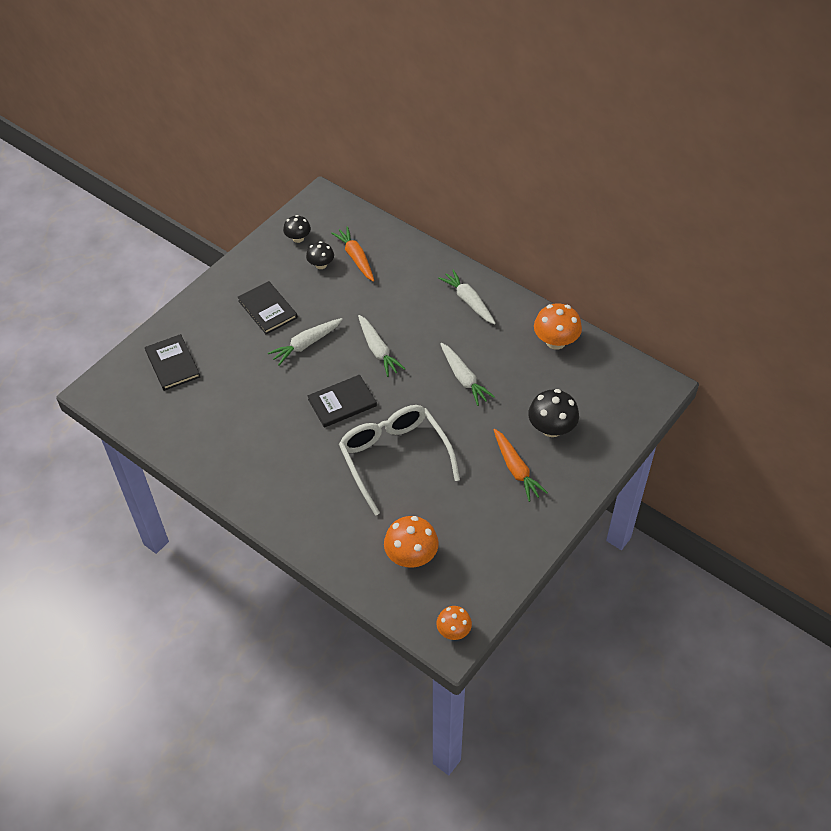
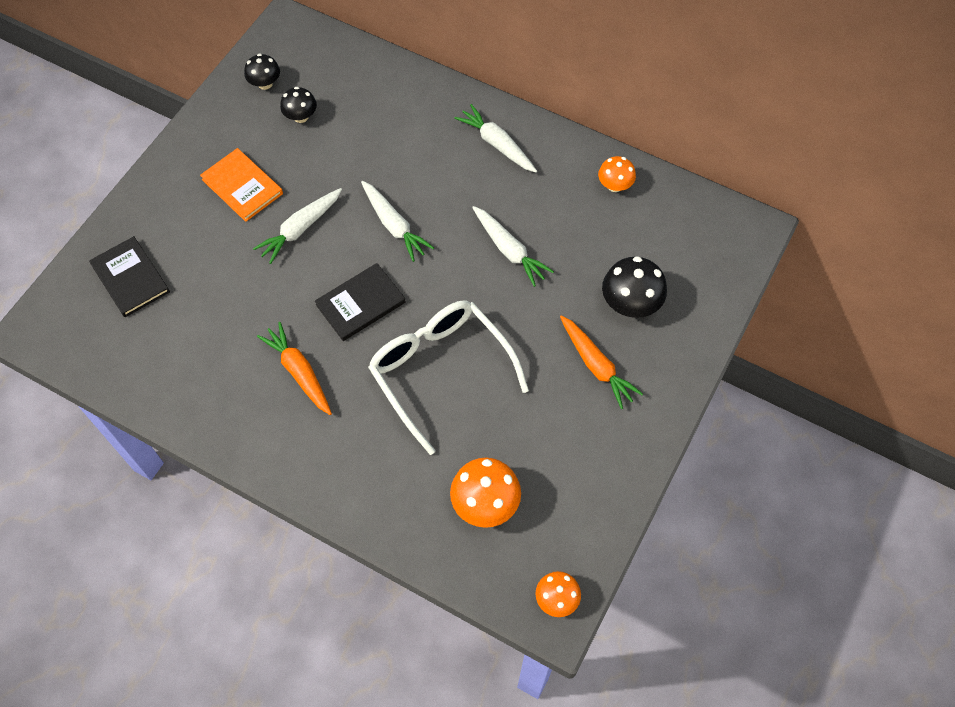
camera: 10 degrees left, 10 degrees up
(267, 309) = (242, 186): black book -> orange book
(355, 258) = (344, 102): orange carrot -> orange carrot (299, 372)
(555, 341) = (615, 185): orange mushroom -> orange mushroom, size x0.62

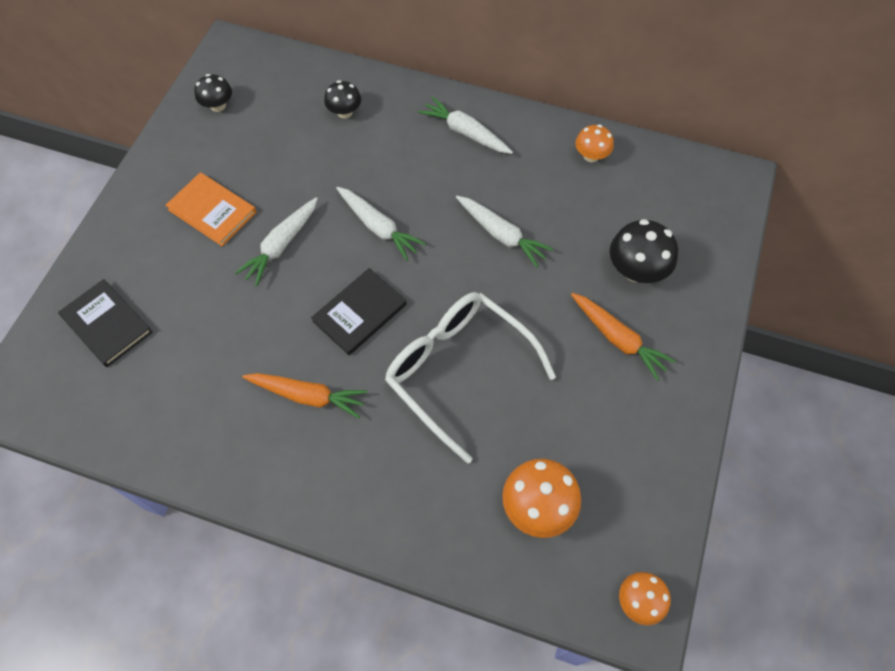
camera: 10 degrees left, 0 degrees up
(299, 372) = (308, 396): orange carrot -> orange carrot turned 150 degrees clockwise
(301, 116) = (261, 133): black mushroom -> black mushroom (344, 112)

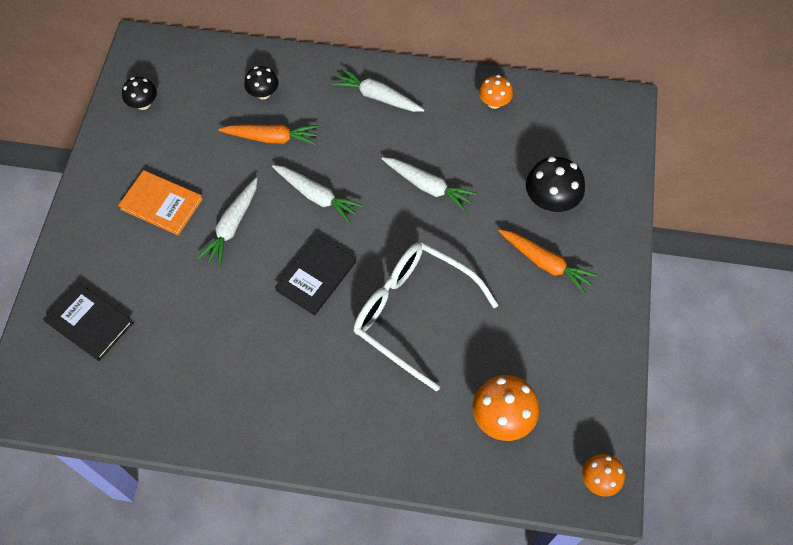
camera: 10 degrees left, 0 degrees up
(308, 396) = (286, 356): orange carrot -> orange carrot (272, 138)

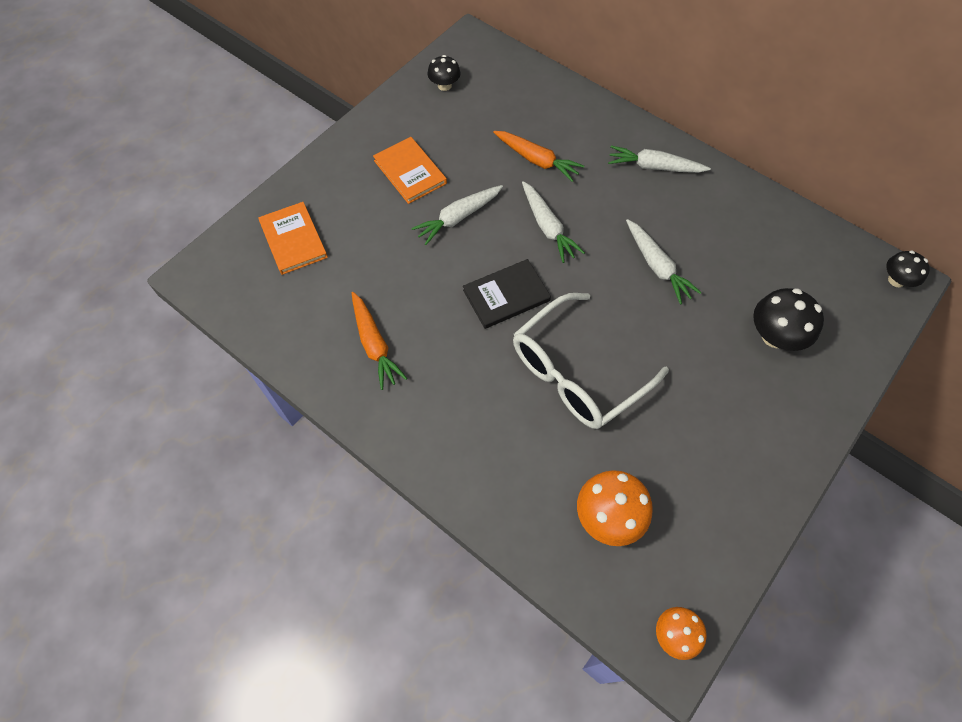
camera: 30 degrees right, 0 degrees up
(89, 322) = (293, 240): black book -> orange book
(263, 93) = (551, 120): black mushroom -> black mushroom (896, 280)
(377, 97) = (654, 167): white carrot -> white carrot turned 45 degrees counterclockwise
(412, 313) = (576, 372): white glasses -> white glasses turned 105 degrees counterclockwise
(494, 102) = (766, 220): orange mushroom -> none
(545, 263) = (735, 392): orange carrot -> orange carrot (374, 345)

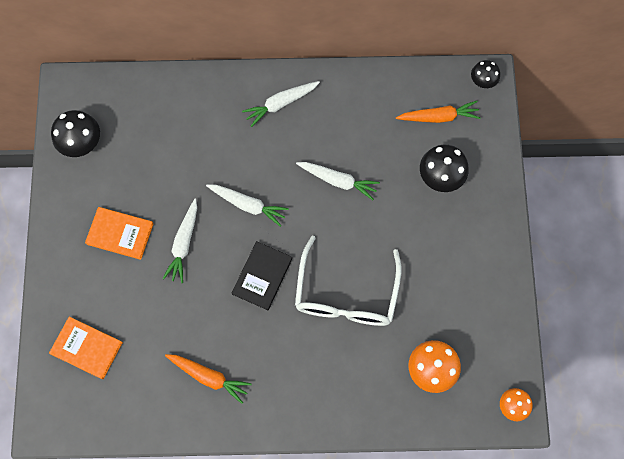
camera: 40 degrees left, 10 degrees up
(444, 85) = (81, 143): black mushroom -> black mushroom, size x1.61
(537, 160) = (199, 157): orange carrot -> orange carrot (439, 117)

